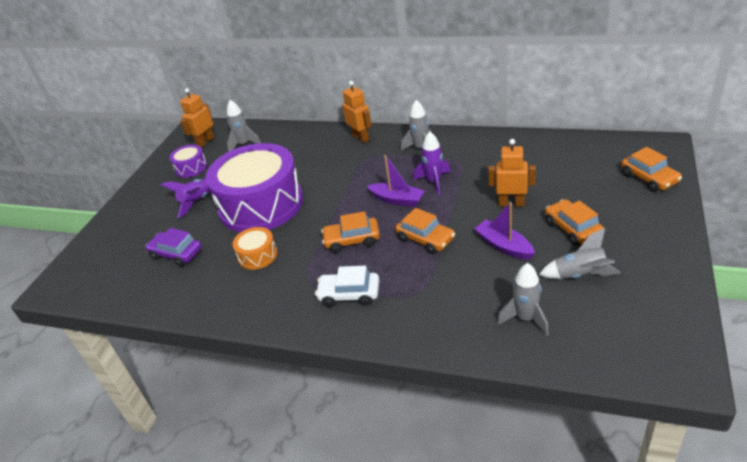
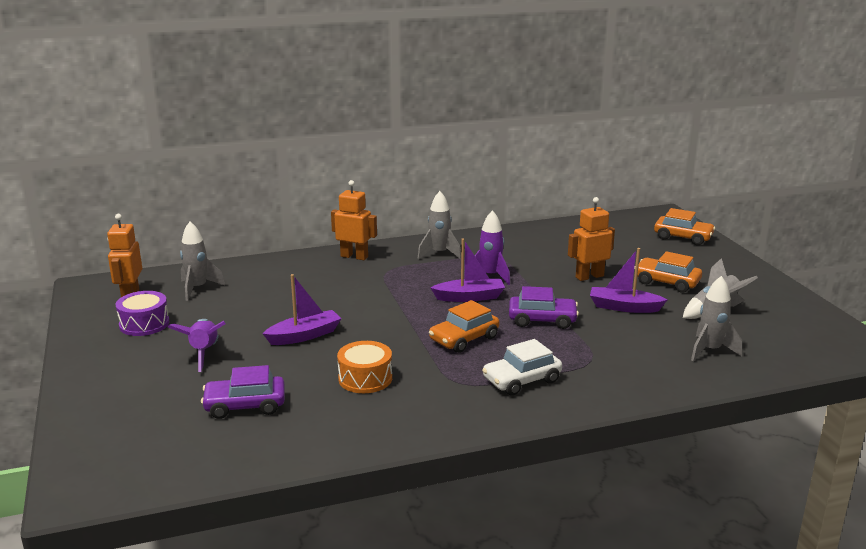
camera: 40 degrees left, 15 degrees down
(261, 205) = (304, 336): purple drum -> purple boat
(425, 239) = (542, 320): orange car -> purple car

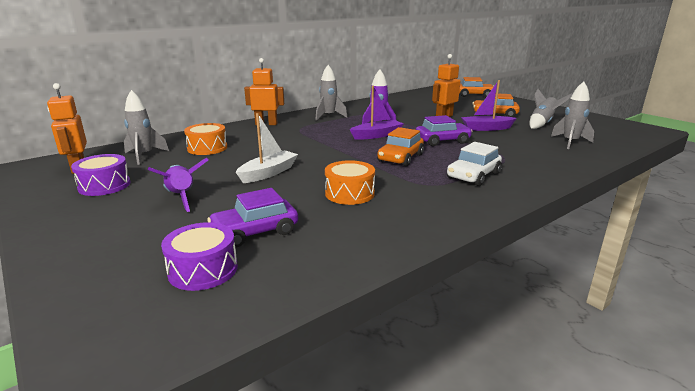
camera: 20 degrees left, 0 degrees up
(180, 434) = (203, 270): none -> purple drum
(265, 287) = (207, 148): none -> orange drum
(304, 336) = (268, 173): purple boat -> white boat

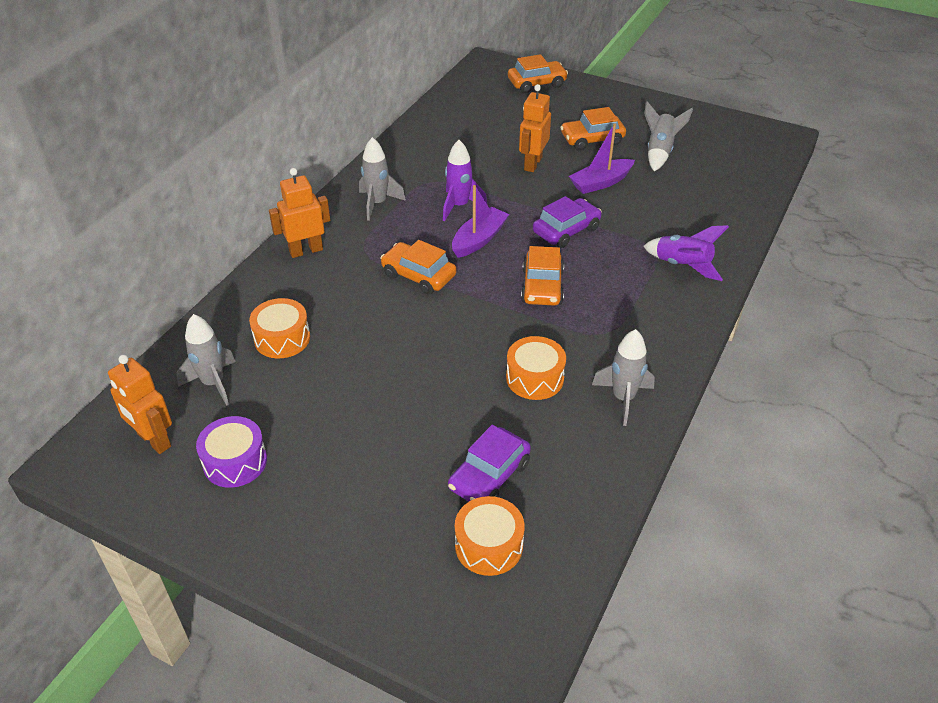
camera: 25 degrees left, 20 degrees up
(181, 198) = (356, 450): purple rocket -> purple rocket (682, 266)
(203, 270) = (489, 545): purple drum -> orange drum
(268, 173) = (413, 369): white boat -> none
(321, 141) = (418, 275): none -> orange car
(473, 176) = (640, 300): white car -> none
(570, 142) = (707, 193): grey rocket -> grey rocket (623, 398)

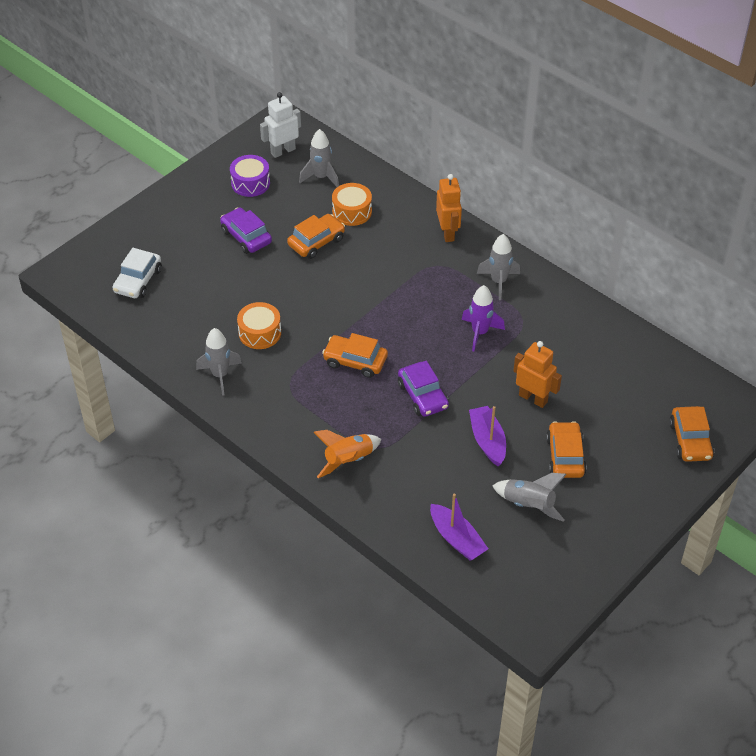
camera: 105 degrees right, 5 degrees up
(153, 440) = (283, 151): orange robot -> white robot
(418, 275) = (395, 291): orange car -> orange car (316, 242)
(479, 239) = (428, 336): purple boat -> purple boat (456, 539)
(489, 476) = (187, 291): purple car -> purple car (246, 237)
(489, 545) = (138, 281): orange drum -> white car
(682, 266) = (348, 460): purple rocket -> orange rocket

